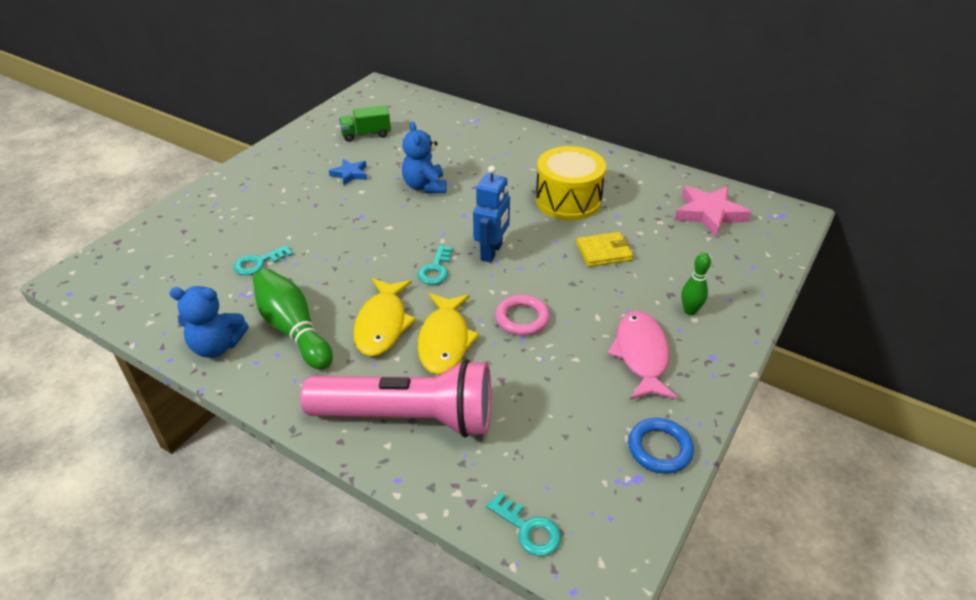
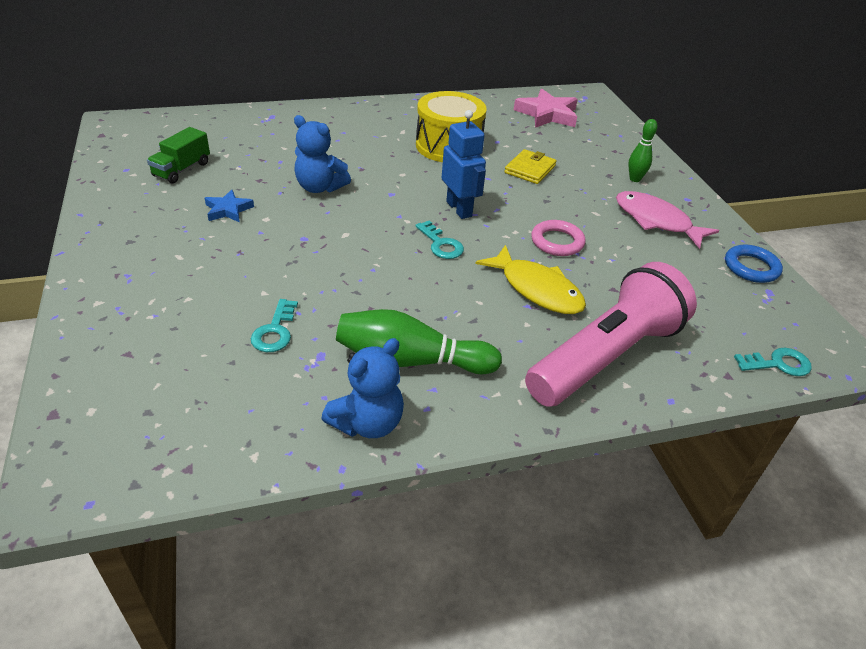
camera: 50 degrees left, 0 degrees up
(382, 324) = (474, 308): yellow fish -> none

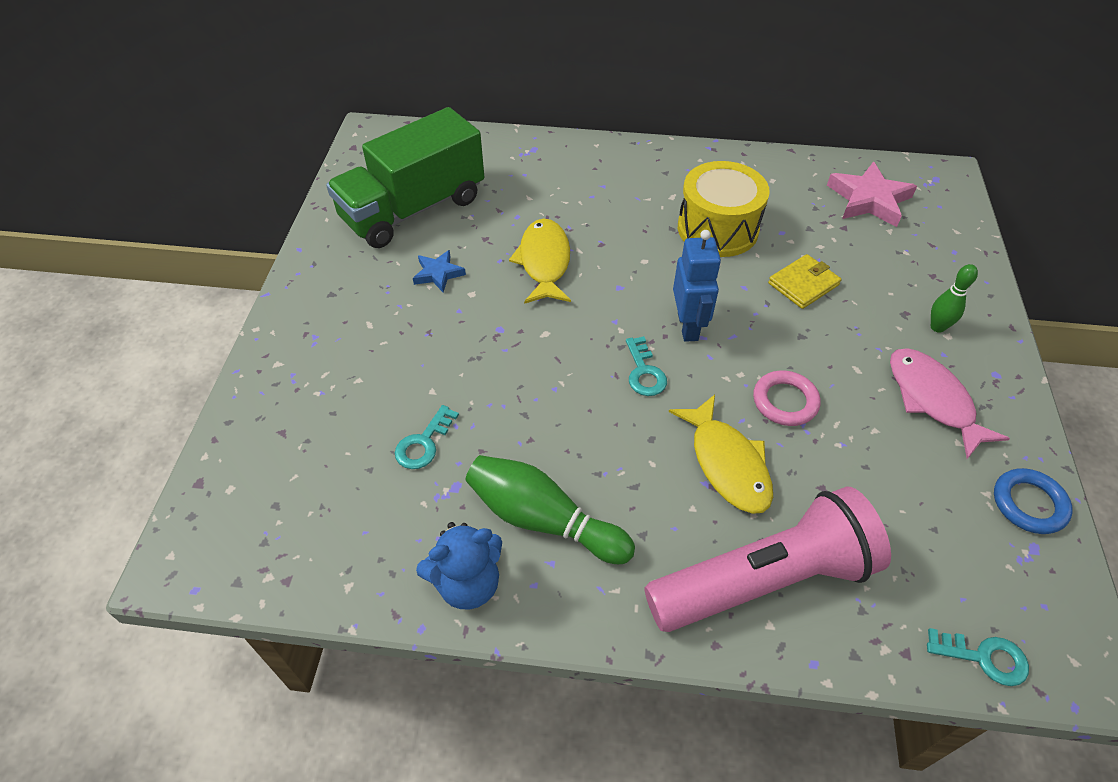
camera: 25 degrees right, 10 degrees up
(182, 169) = (413, 209): green truck -> green truck, size x2.20
(320, 187) = (544, 262): blue teddy bear -> yellow fish

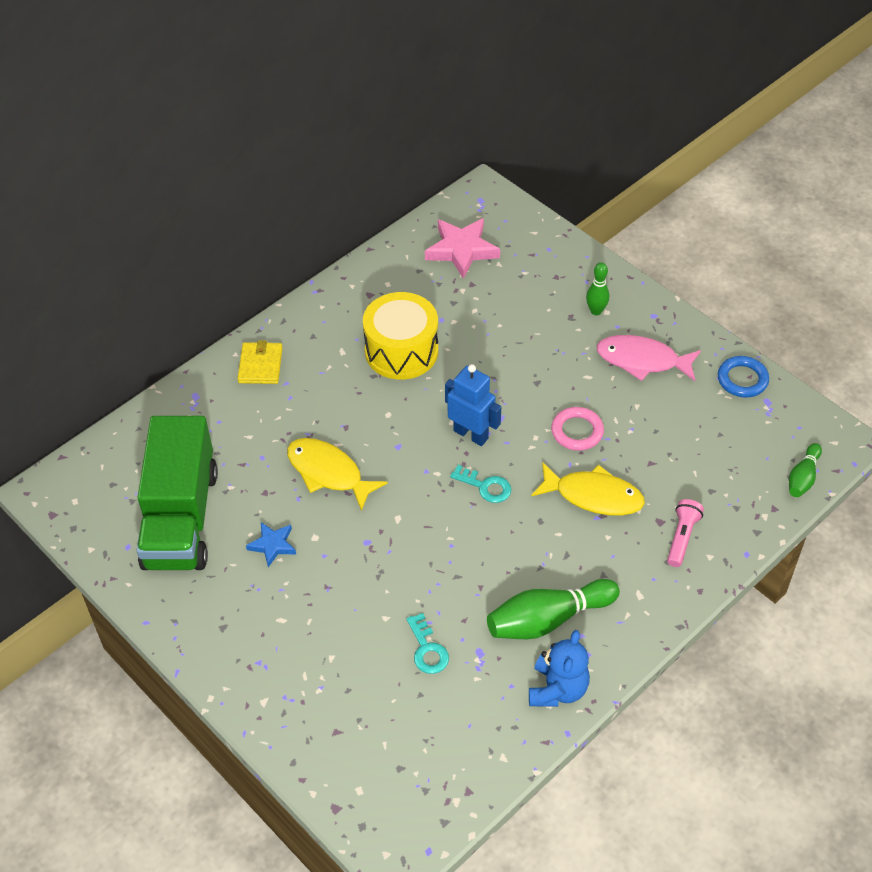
camera: 50 degrees left, 0 degrees up
(764, 579) = (682, 538): pink flashlight -> pink flashlight, size x0.42
(803, 284) = (497, 346): yellow wallet -> yellow wallet (260, 365)
(984, 657) = (803, 477): turquoise key -> green bowling pin

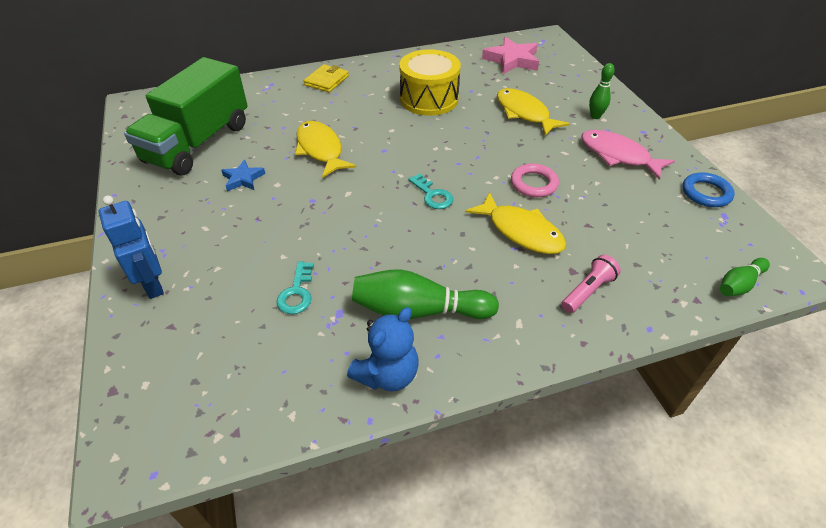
camera: 25 degrees right, 5 degrees down
(471, 434) = (445, 159): blue robot -> blue robot (153, 284)
(519, 334) = (524, 113): none -> yellow fish

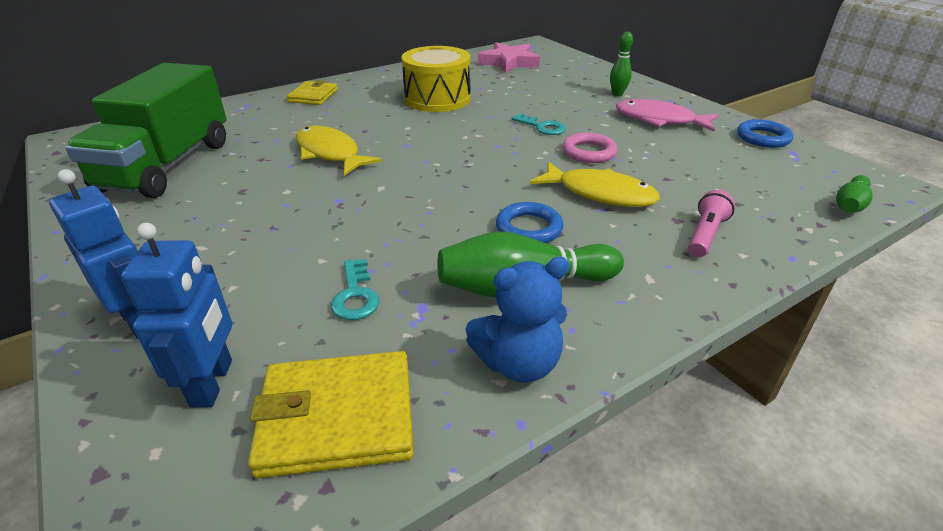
camera: 15 degrees left, 10 degrees down
(188, 343) = (213, 383): none -> blue robot
(243, 179) = (239, 191): blue star -> none
(256, 386) = (337, 417): none -> yellow wallet
(387, 374) = (518, 363): blue teddy bear -> blue teddy bear turned 45 degrees clockwise
(432, 195) = (483, 176): turquoise key -> turquoise key (542, 127)
(446, 256) = (529, 228): none -> blue ring
(524, 113) = (545, 99): yellow fish -> none

